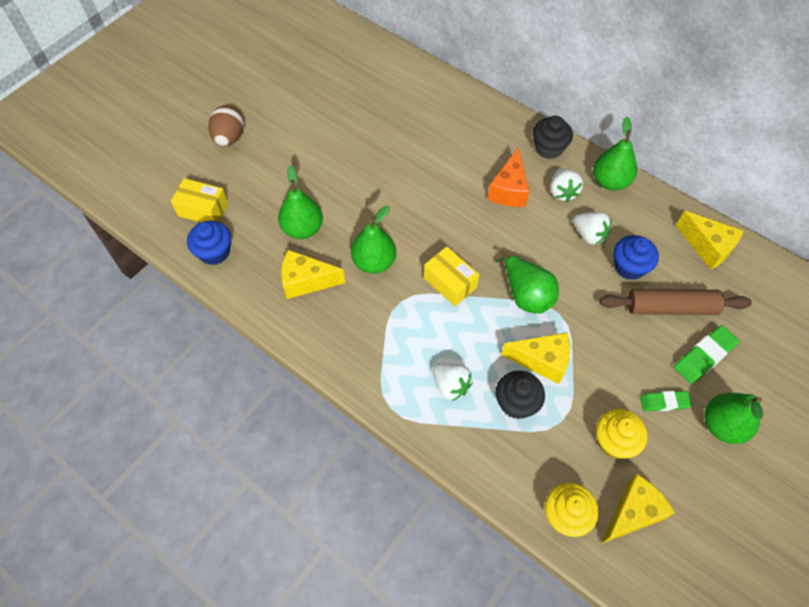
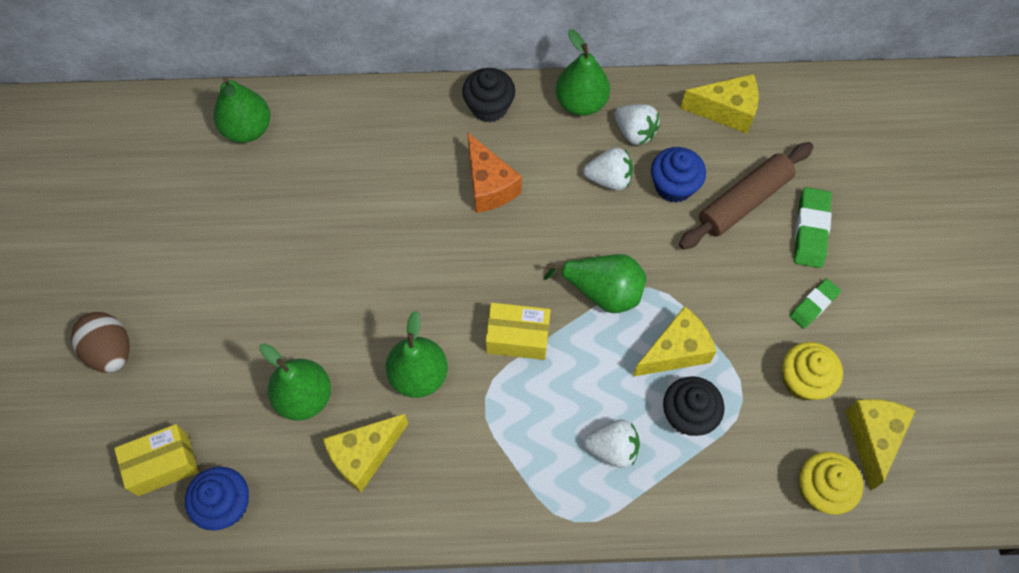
camera: 40 degrees left, 5 degrees up
(562, 192) = (544, 149): white strawberry -> white strawberry (634, 132)
(722, 425) = (877, 288): green pear -> green pear (247, 129)

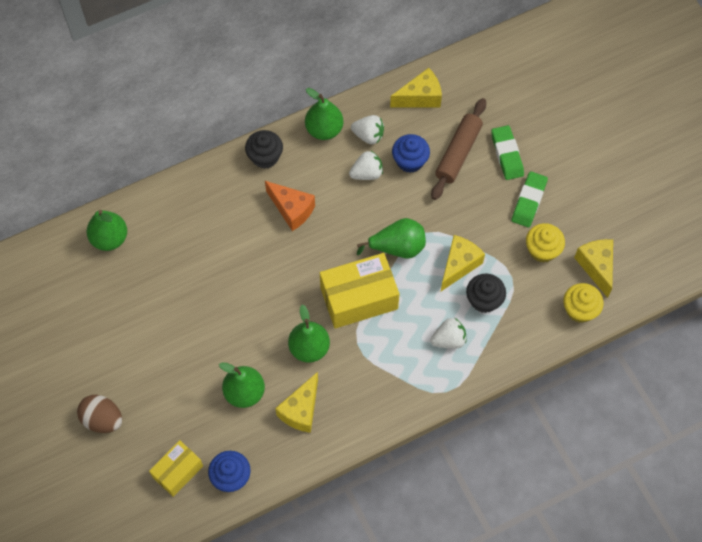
camera: 25 degrees left, 0 degrees up
(518, 337) = (359, 298): yellow box -> yellow box, size x1.66
(813, 305) = (528, 201): green eraser -> green eraser, size x1.50

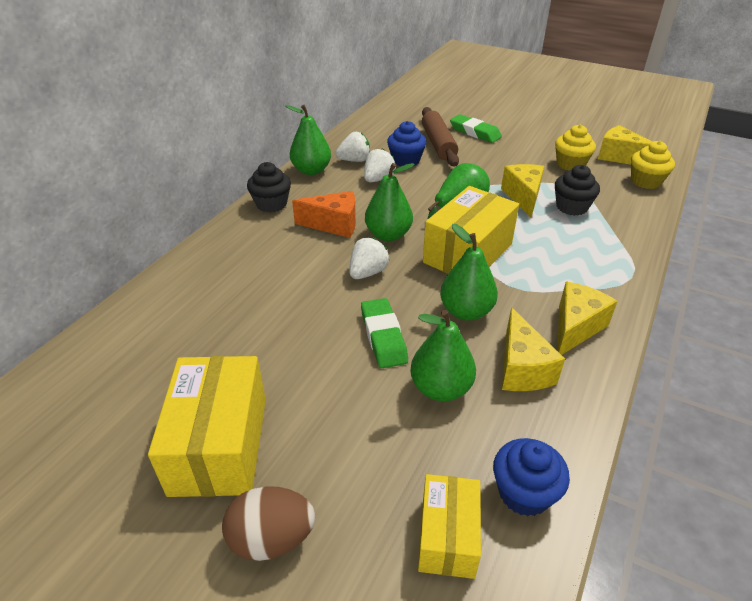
camera: 35 degrees left, 25 degrees down
(109, 238) = (136, 331): green pear -> green pear (388, 235)
(109, 352) = (219, 445): none -> yellow box
(420, 97) = (373, 130): yellow cheese -> yellow cheese (575, 327)
(448, 339) = (581, 243): white strawberry -> white strawberry (367, 272)
(528, 201) = (523, 146): green eraser -> green eraser (383, 336)

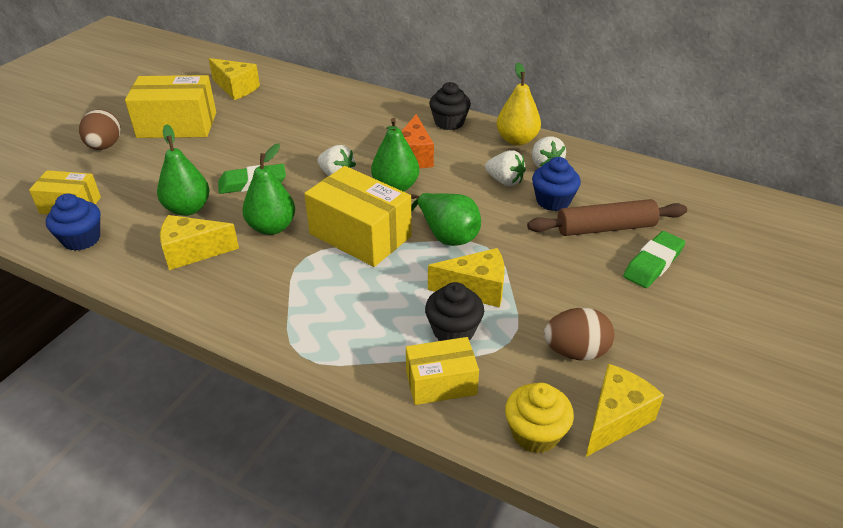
camera: 90 degrees right, 0 degrees up
(311, 170) = (517, 140): green pear -> yellow pear
(570, 164) = (575, 351): yellow cupcake -> brown egg
(575, 327) = (232, 293): yellow cheese -> yellow cheese (236, 88)
(624, 213) = (441, 383): none -> yellow box

